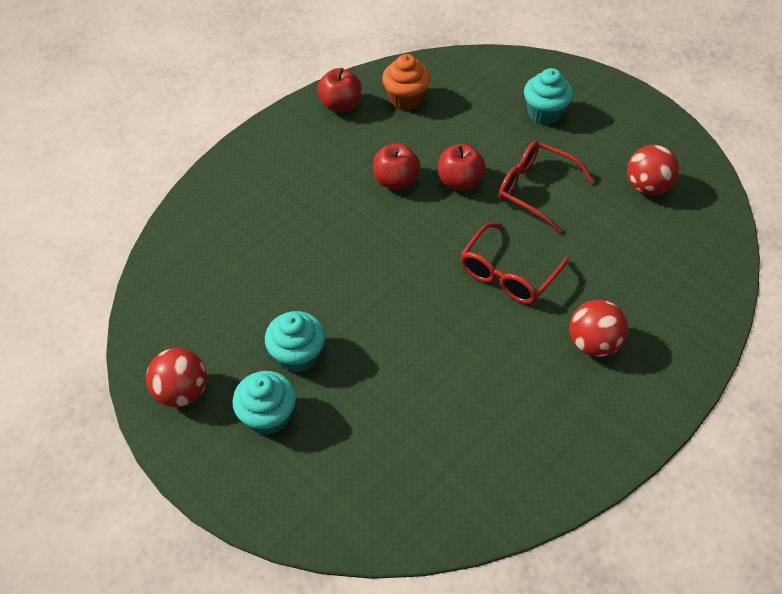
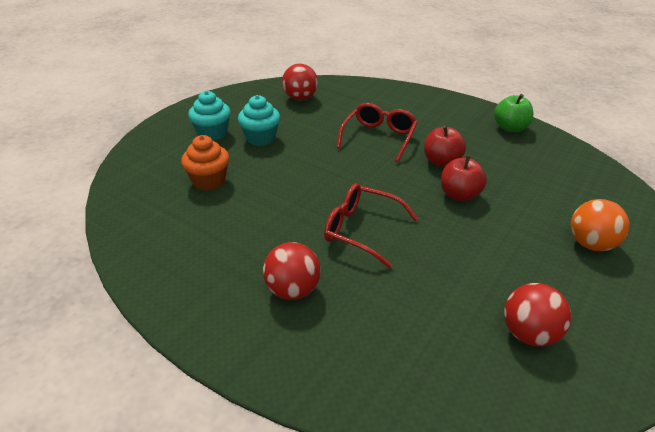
camera: 80 degrees right, 15 degrees down
(182, 392) = (230, 104): red ball -> red ball (300, 98)
(340, 105) = (510, 128): red apple -> green apple
(406, 99) = (542, 158): orange cupcake -> orange cupcake (209, 181)
(535, 189) = (475, 242): red glasses -> red glasses (379, 137)
(544, 113) = (591, 244): turquoise cupcake -> orange ball

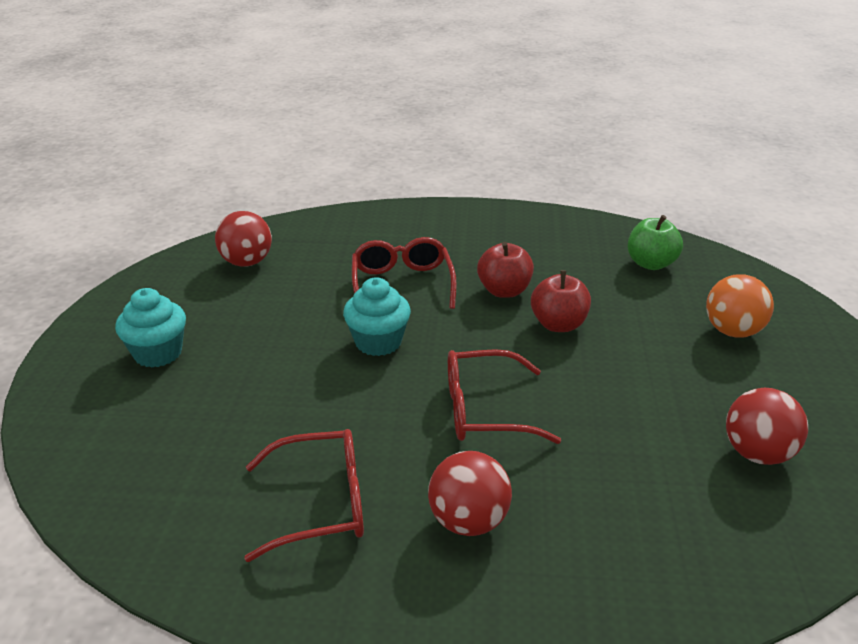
camera: 30 degrees left, 5 degrees down
(209, 181) = (217, 423): orange cupcake -> none
(223, 245) = (322, 504): none -> red glasses
(261, 138) = (240, 336): turquoise cupcake -> turquoise cupcake (378, 342)
(510, 128) = (545, 225): green apple -> green apple (651, 264)

